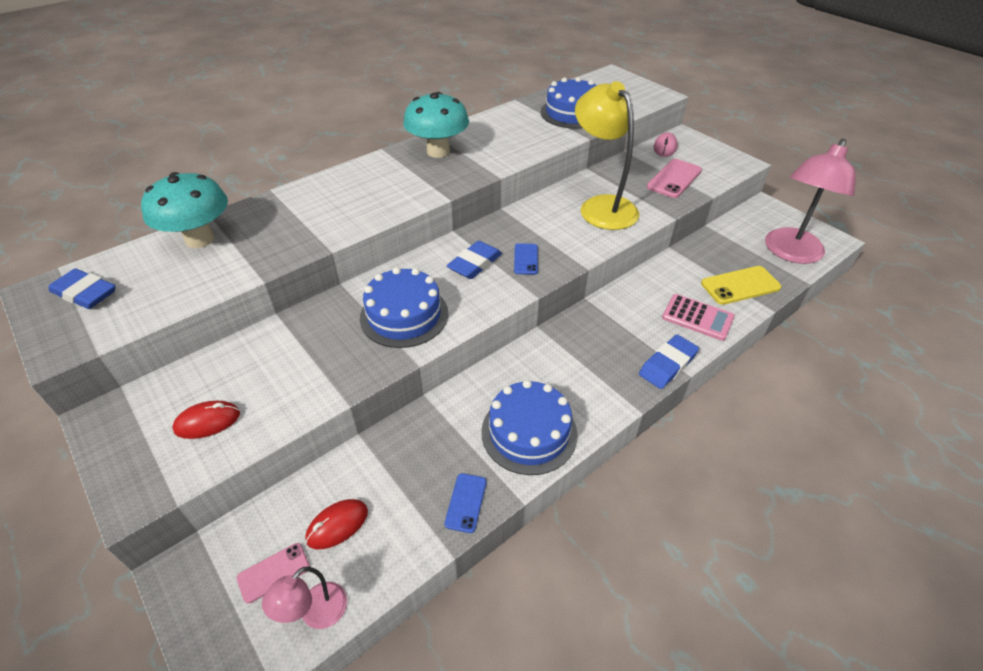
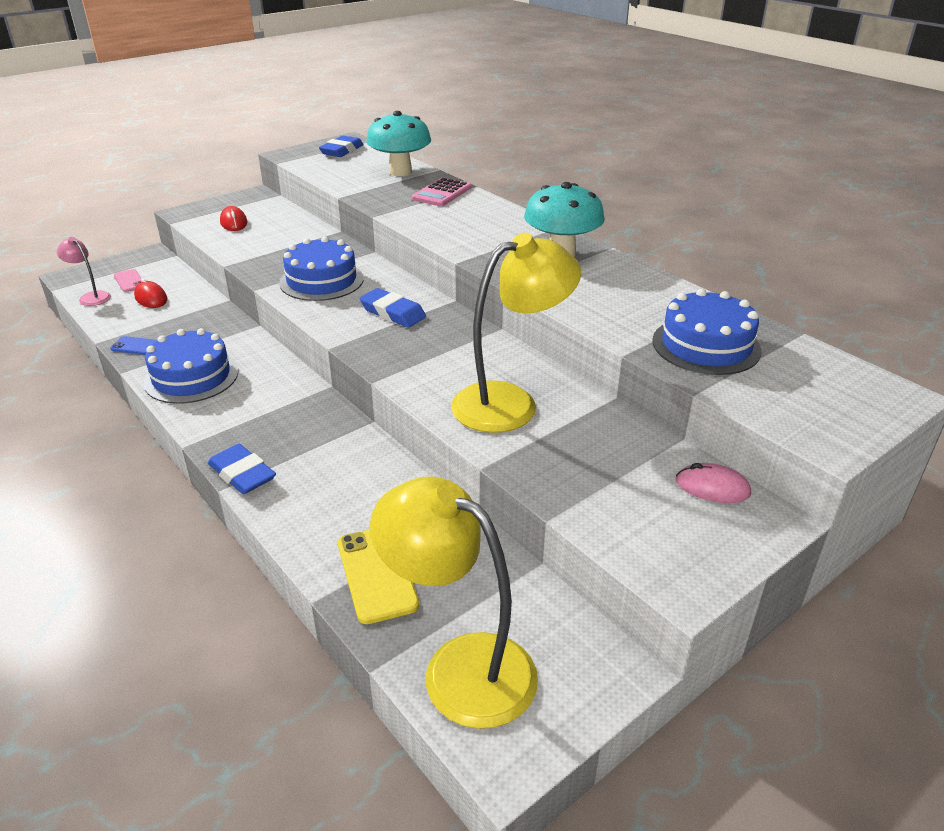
camera: 90 degrees right, 10 degrees down
(526, 259) = (396, 342): blue phone -> none
(674, 179) = (600, 483): pink phone -> none
(697, 317) = (316, 513): pink calculator -> pink calculator (442, 193)
(790, 253) = (460, 667): pink lamp -> yellow lamp

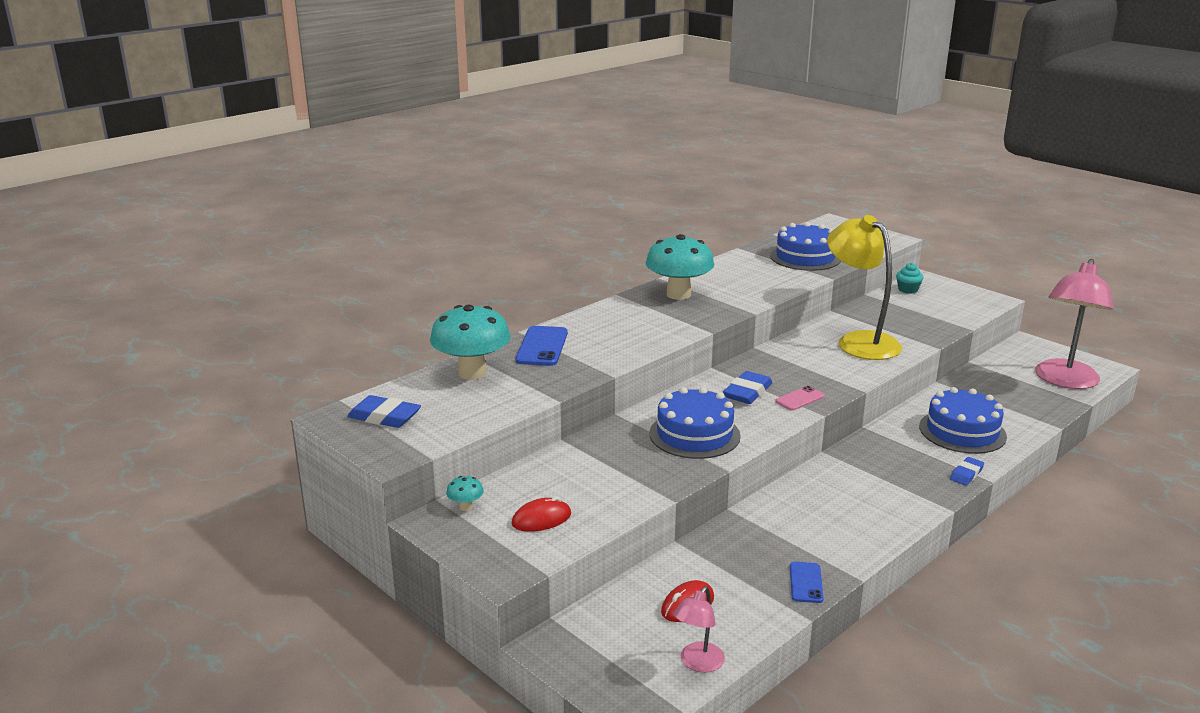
camera: 95 degrees left, 10 degrees down
(129, 281) = (642, 639): pink phone -> pink phone (800, 399)
(191, 377) = (847, 530): blue cake -> blue cake (962, 431)
(242, 474) = (966, 474): blue eraser -> blue eraser, size x0.63
(264, 202) = (466, 507): none -> turquoise mushroom
(377, 574) = (1020, 409): yellow phone -> none
(442, 193) = (542, 347): pink calculator -> blue phone
(460, 667) = (1064, 381): yellow lamp -> pink lamp
(712, 487) = (907, 290): pink mouse -> turquoise cupcake

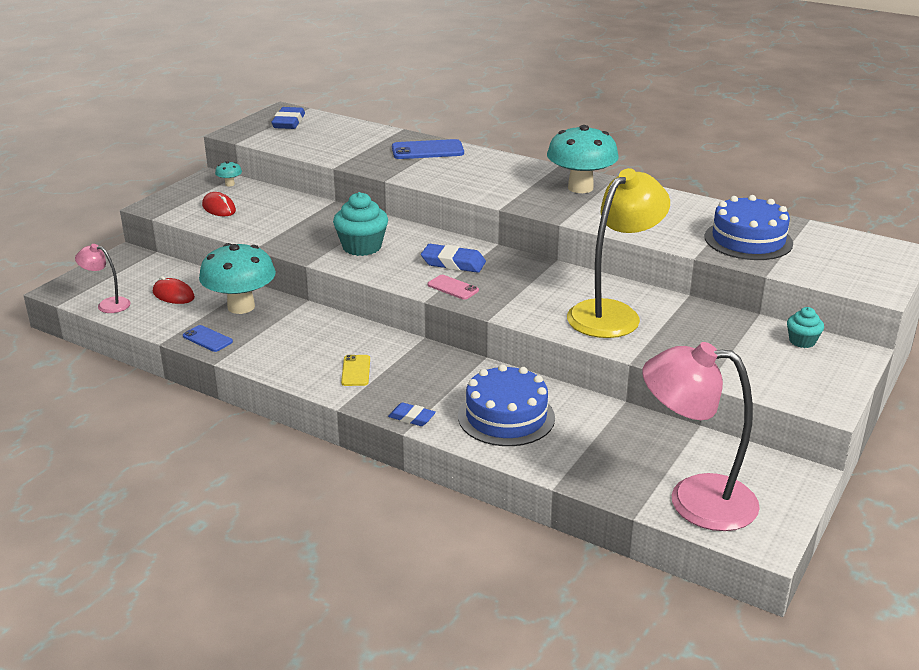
camera: 75 degrees right, 5 degrees up
(472, 373) = (368, 135): turquoise mushroom -> turquoise mushroom (241, 307)
(694, 434) = (362, 247): blue cake -> turquoise cupcake
(806, 582) = (207, 339): blue phone -> blue phone turned 45 degrees clockwise
(883, 494) = (356, 371): none -> yellow phone

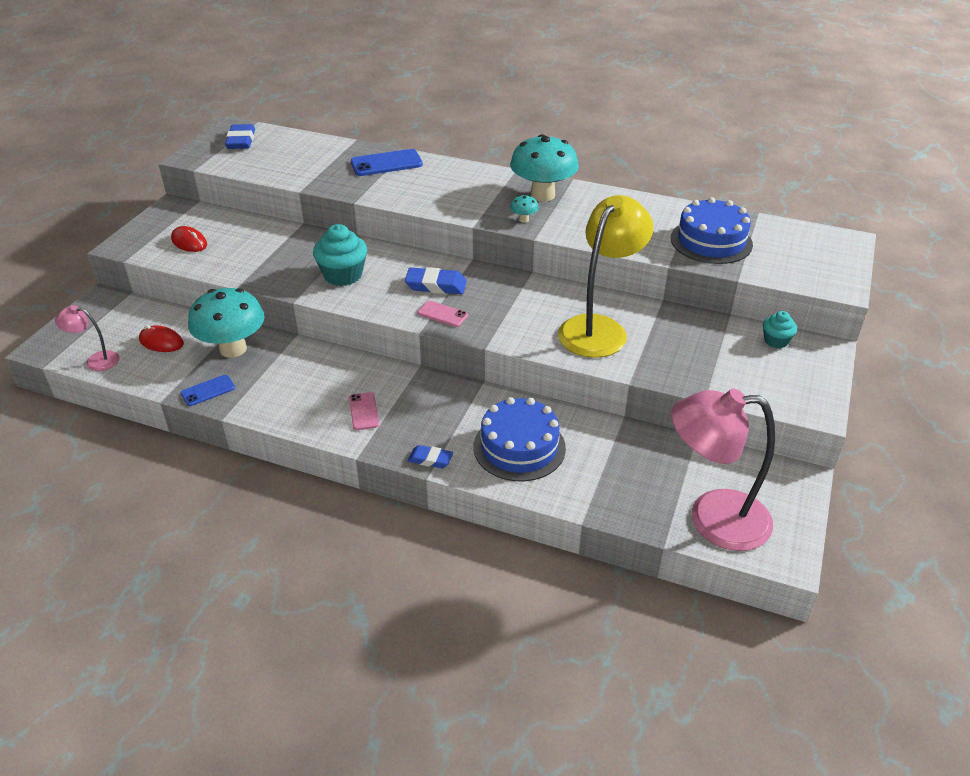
camera: 10 degrees left, 10 degrees up
(207, 339) = (208, 391): blue phone -> blue phone turned 60 degrees counterclockwise
(230, 184) = (193, 212): turquoise mushroom -> turquoise mushroom (523, 219)
(356, 371) = (363, 411): yellow phone -> pink phone

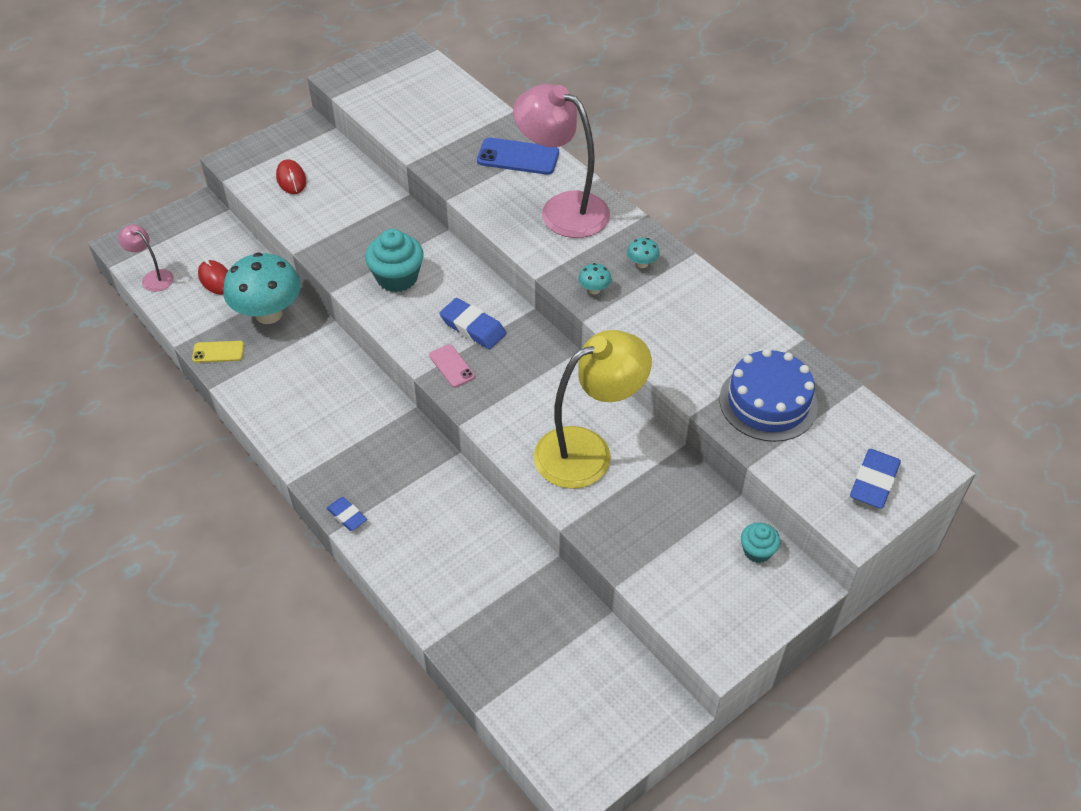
camera: 30 degrees right, 10 degrees up
(208, 391) = (218, 352): blue phone -> yellow phone
(241, 141) = (402, 72): blue eraser -> blue eraser (874, 482)
(363, 411) = (329, 436): pink phone -> none
(519, 447) = (433, 542): blue cake -> none
(542, 195) = (642, 264): turquoise mushroom -> turquoise mushroom, size x0.41
(712, 519) = (544, 708): pink lamp -> pink lamp (562, 209)

